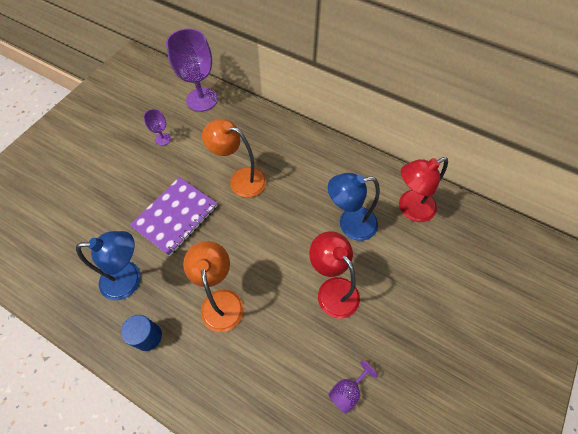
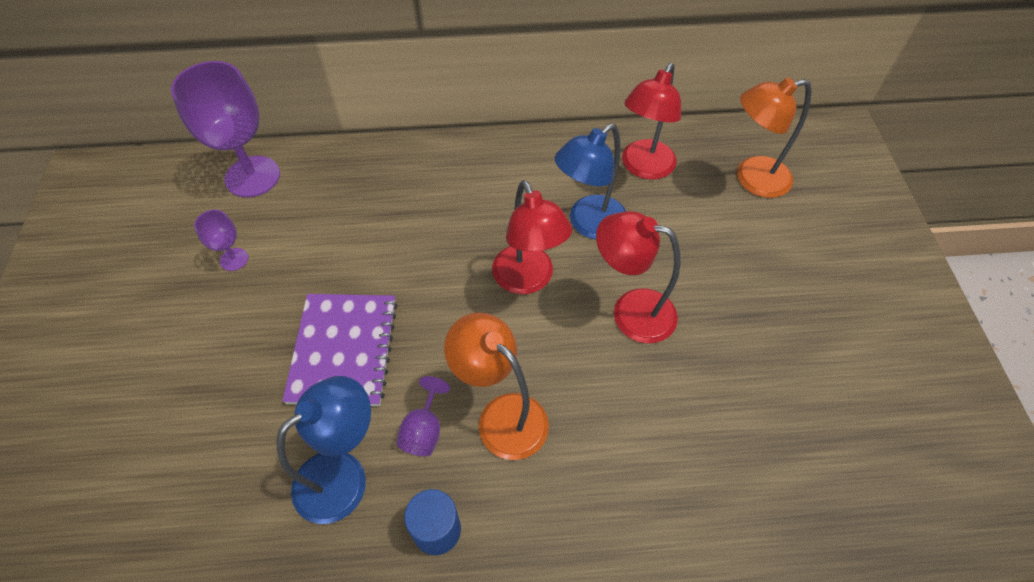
camera: 35 degrees left, 5 degrees down
(240, 179) = (400, 249): orange lamp -> orange lamp (752, 179)
(291, 236) = (528, 280): none -> red lamp
(347, 391) = (741, 413): purple goblet -> purple goblet (424, 430)

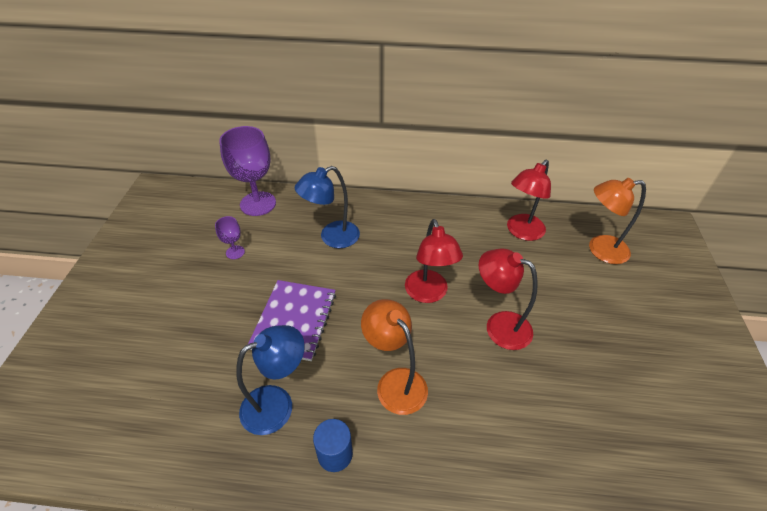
camera: 10 degrees right, 10 degrees down
(424, 430) = (338, 383): purple goblet -> none
(588, 224) = (477, 263): blue lamp -> blue lamp (332, 238)

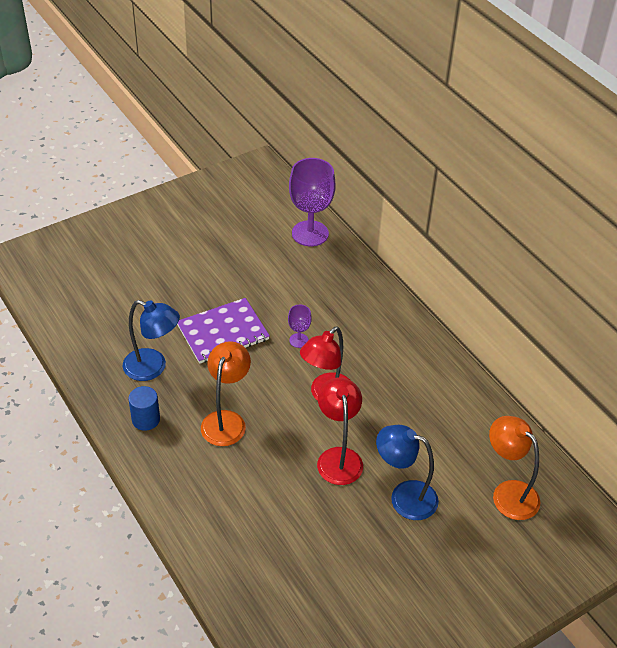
camera: 50 degrees right, 0 degrees up
(235, 252) = (249, 257): purple goblet -> purple goblet (298, 340)
(332, 238) = (322, 302): blue lamp -> blue lamp (404, 497)
(521, 232) = (468, 423): red lamp -> none

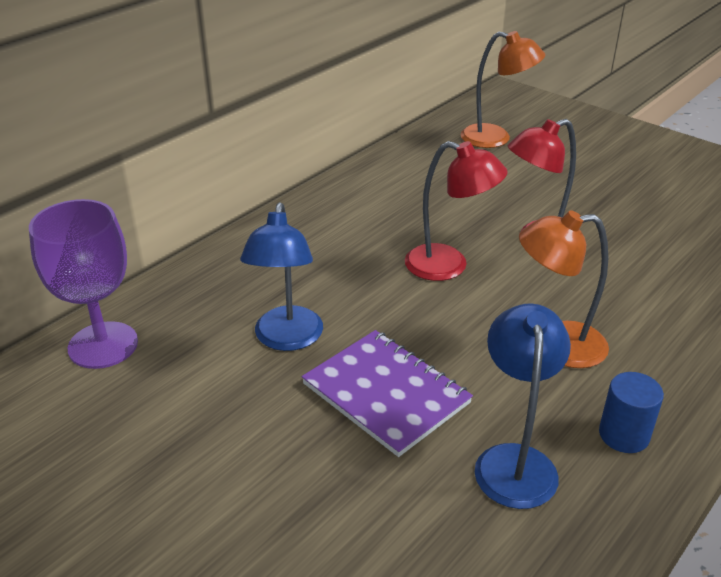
camera: 105 degrees left, 10 degrees down
(298, 340) = (361, 309): purple goblet -> none
(404, 497) = (553, 191): blue lamp -> blue lamp (286, 339)
(508, 493) = (496, 138): orange lamp -> orange lamp turned 105 degrees counterclockwise

